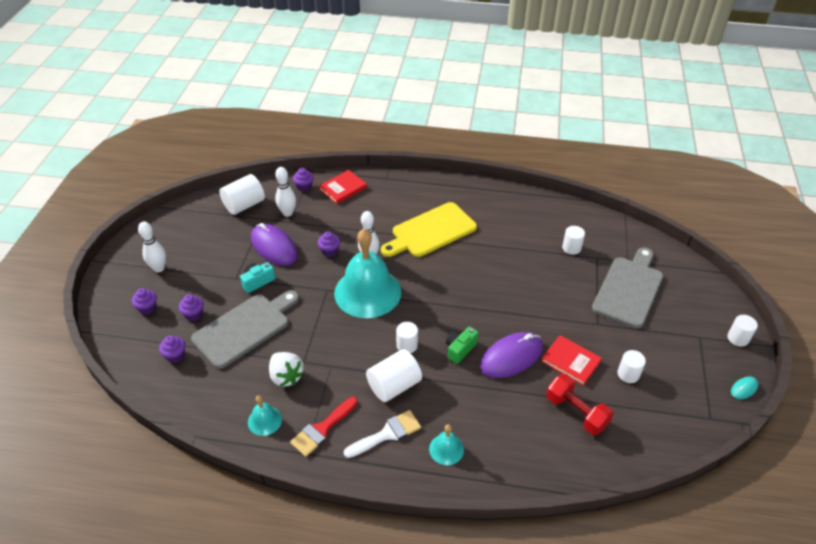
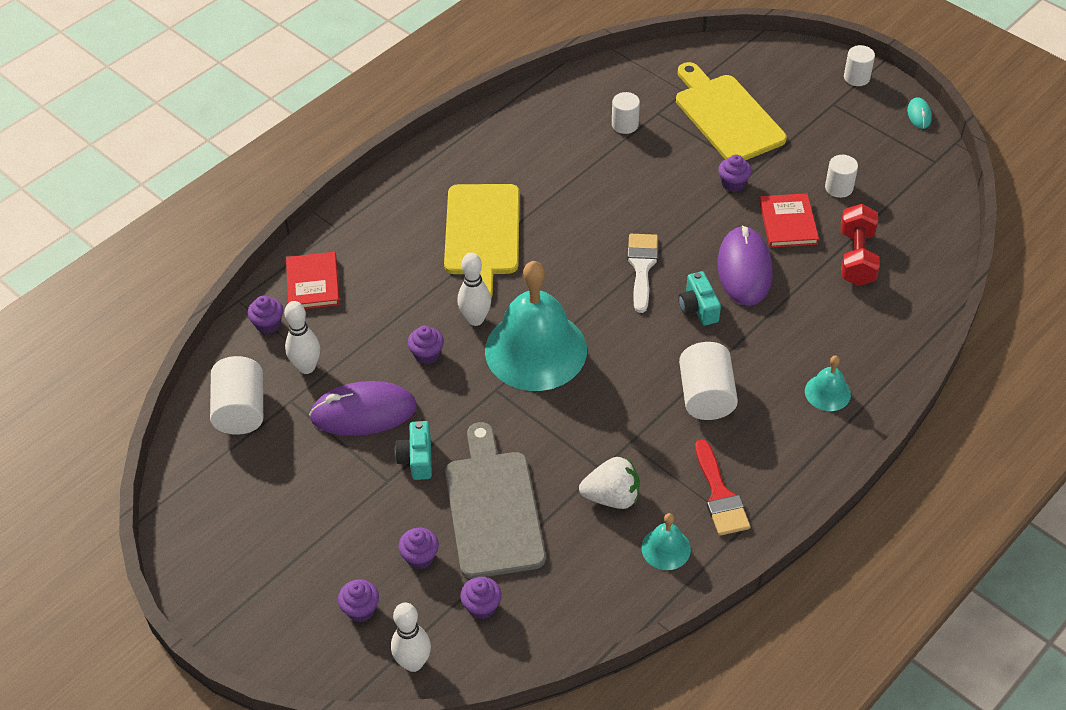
camera: 55 degrees left, 5 degrees up
(159, 268) = (286, 567): white bowling pin -> white bowling pin (413, 663)
(387, 434) = (770, 436): white brush -> white brush (642, 267)
(407, 345) = (654, 354): white cylinder -> none
(460, 349) = (698, 308): green camera -> turquoise camera
(570, 361) = (788, 223): red book -> red book turned 75 degrees counterclockwise
(576, 319) = (733, 184): none -> purple cupcake
(576, 412) = (856, 257): red dumbbell -> red dumbbell turned 75 degrees counterclockwise
(629, 289) = (726, 115): grey cutting board -> yellow cutting board

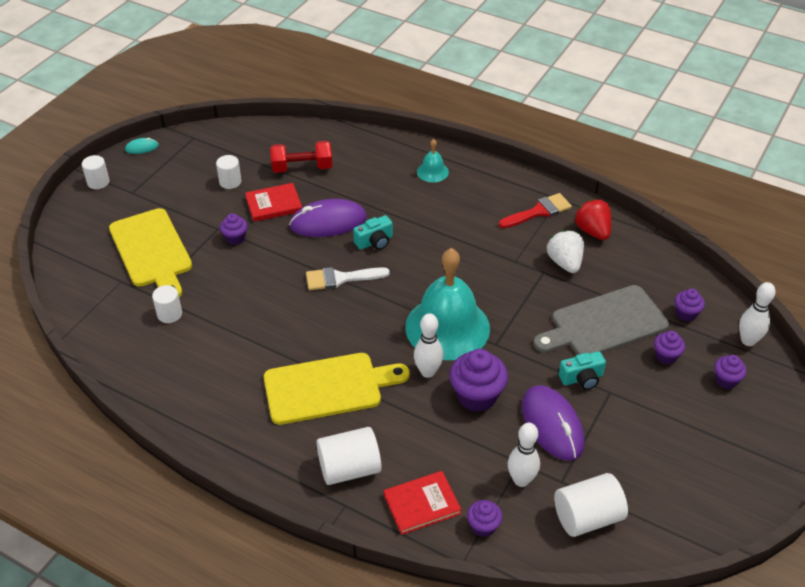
camera: 105 degrees left, 5 degrees down
(427, 355) = (476, 396): purple cupcake -> purple cupcake, size x1.81
(666, 548) = (592, 231): turquoise bell -> red strawberry
(706, 396) = (457, 228): white cylinder -> white cylinder (349, 468)
(726, 115) = (151, 251): yellow cutting board -> yellow cutting board turned 75 degrees counterclockwise

